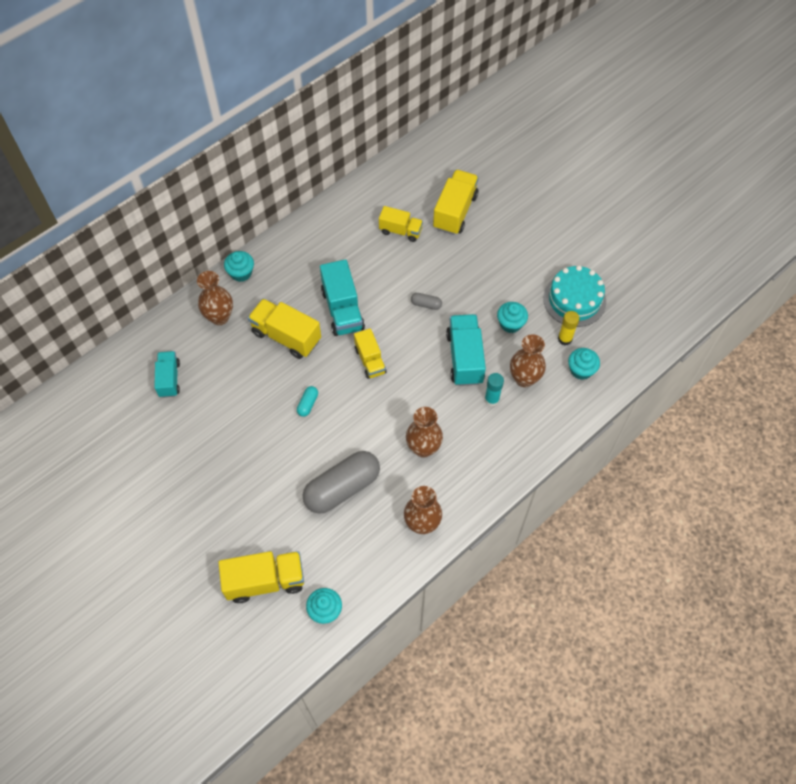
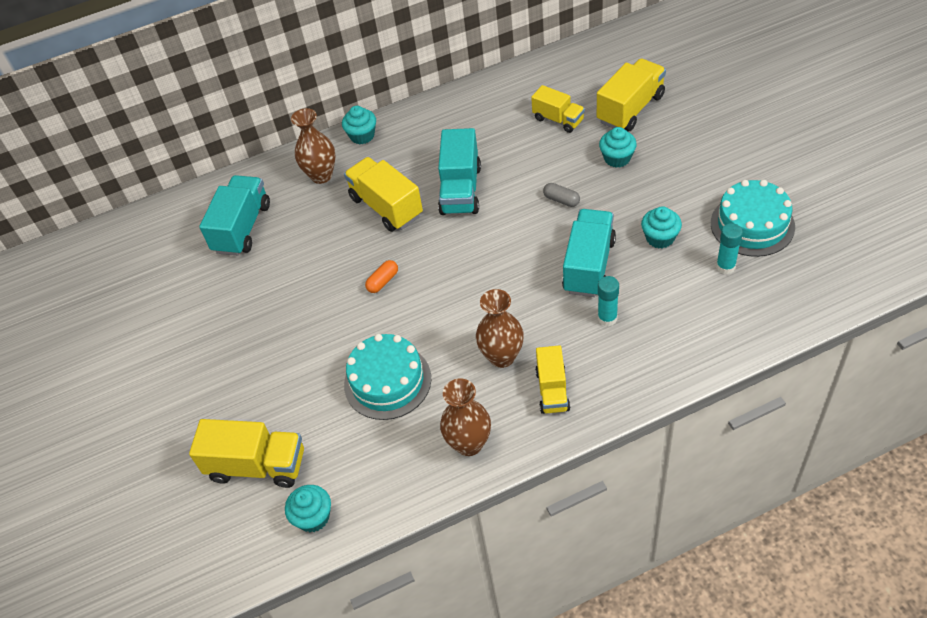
camera: 25 degrees right, 10 degrees down
(169, 379) = (242, 228): turquoise truck -> turquoise truck, size x1.57
(308, 404) = (383, 281): turquoise capsule -> orange capsule
(342, 488) = (387, 381): grey capsule -> turquoise cake
(370, 360) = (472, 248): yellow truck -> yellow truck (552, 390)
(524, 378) = (657, 302): brown vase -> none
(564, 339) = (725, 267): yellow glue stick -> turquoise glue stick
(581, 370) = (736, 306): turquoise cupcake -> turquoise cupcake (617, 158)

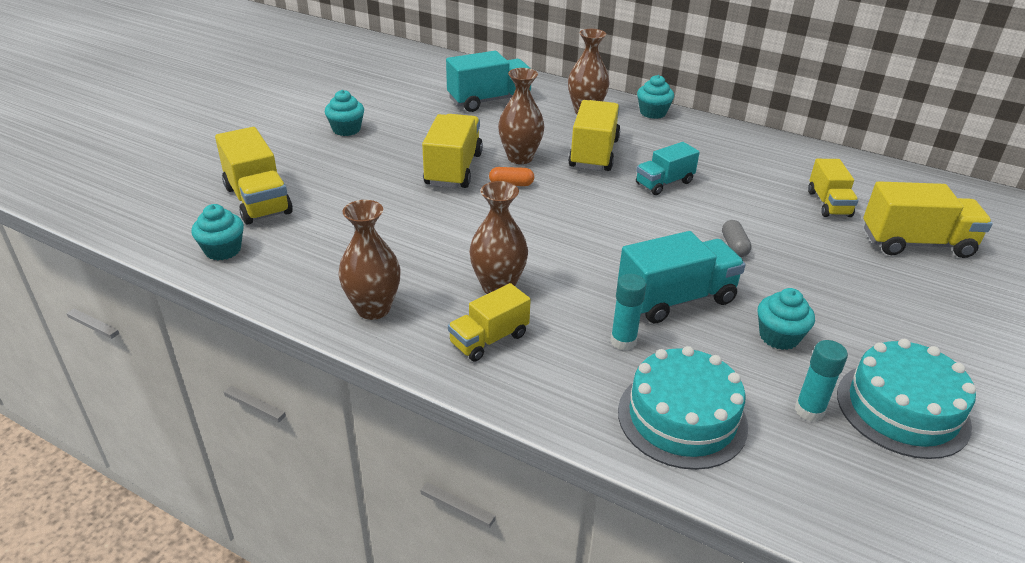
camera: 45 degrees right, 15 degrees down
(329, 308) = (453, 169): none -> yellow truck
(351, 256) = (520, 158): none -> brown vase
(387, 381) = (404, 231): turquoise cake -> turquoise cake (682, 418)
(460, 190) = (664, 183): turquoise truck -> turquoise truck, size x0.64
(617, 158) = (839, 261): turquoise cupcake -> turquoise cupcake (346, 129)

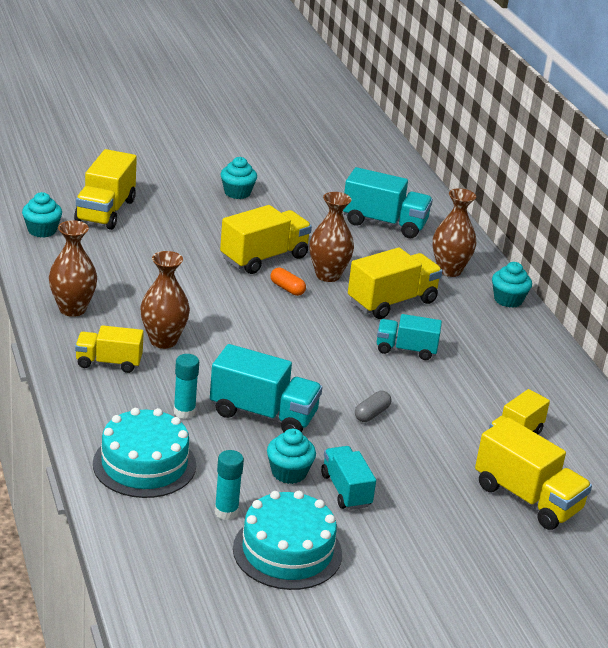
camera: 40 degrees right, 5 degrees down
(833, 321) = (346, 490): none -> turquoise truck

